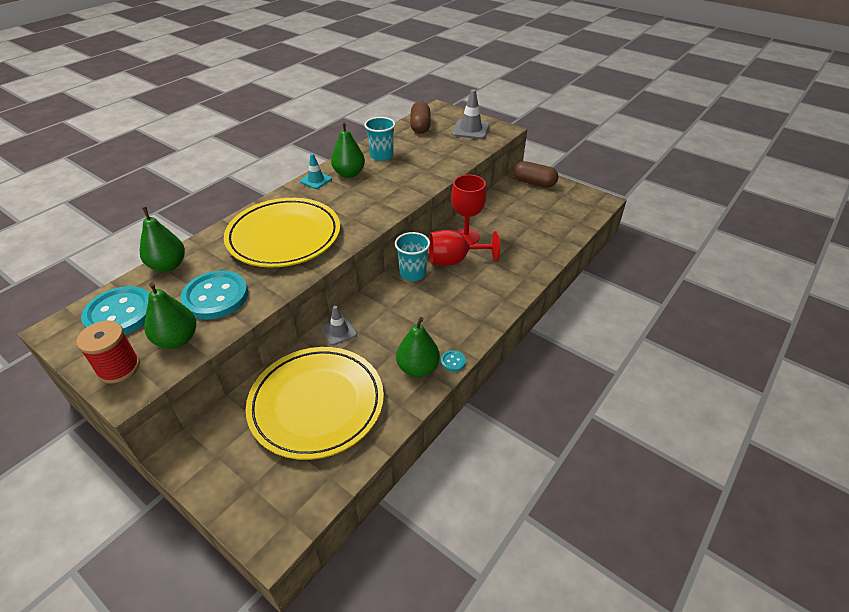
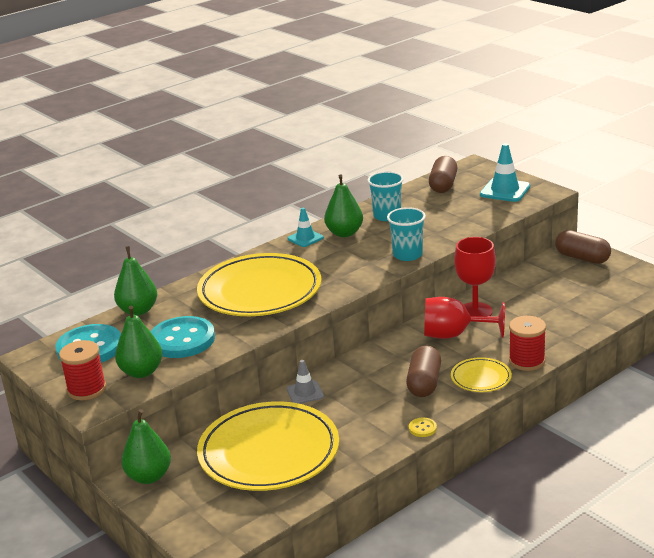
camera: 15 degrees right, 15 degrees down
(413, 273) = (401, 344): turquoise cup -> turquoise cup (407, 255)
(418, 368) = (382, 431): green pear -> green pear (149, 476)
(442, 312) = (424, 383): none -> brown capsule
(453, 361) = (422, 428): turquoise button -> yellow button
(470, 130) = (505, 190): grey traffic cone -> turquoise traffic cone
(488, 302) = (481, 378): none -> yellow plate
(521, 282) = (527, 361): none -> red spool

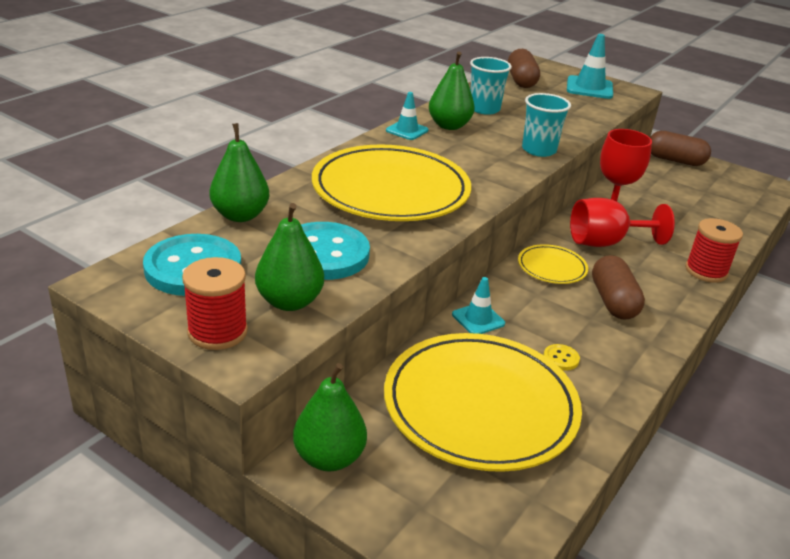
camera: 20 degrees left, 5 degrees up
(305, 393) = (478, 319): grey traffic cone -> turquoise traffic cone
(422, 428) = (651, 360): yellow button -> yellow button (561, 358)
(481, 378) = (671, 293): yellow plate -> yellow plate (552, 267)

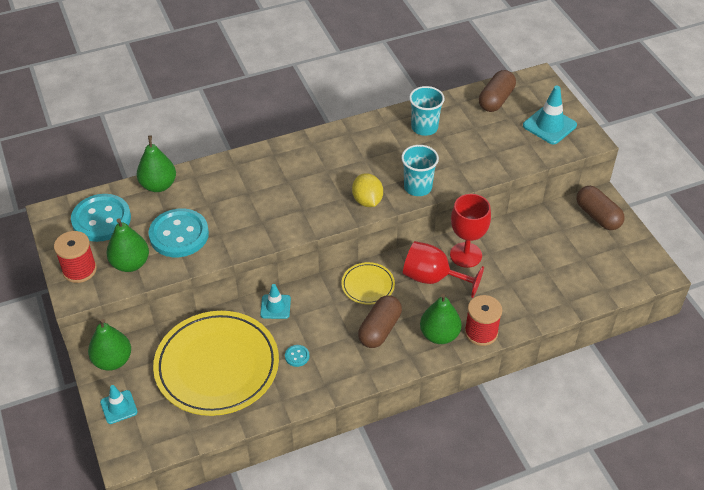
camera: 35 degrees right, 15 degrees up
(390, 190) = (269, 193): yellow plate -> none
(407, 130) = (338, 135): turquoise traffic cone -> turquoise traffic cone (119, 407)
(449, 126) = (375, 139): green pear -> green pear (439, 335)
(504, 171) = (367, 201): none -> yellow lemon
(561, 358) = (297, 356): yellow button -> turquoise button

